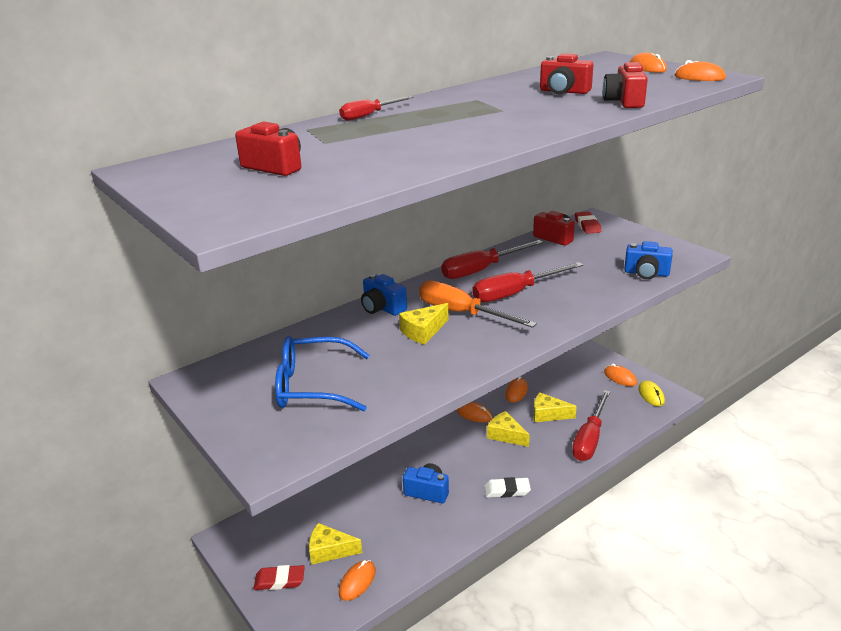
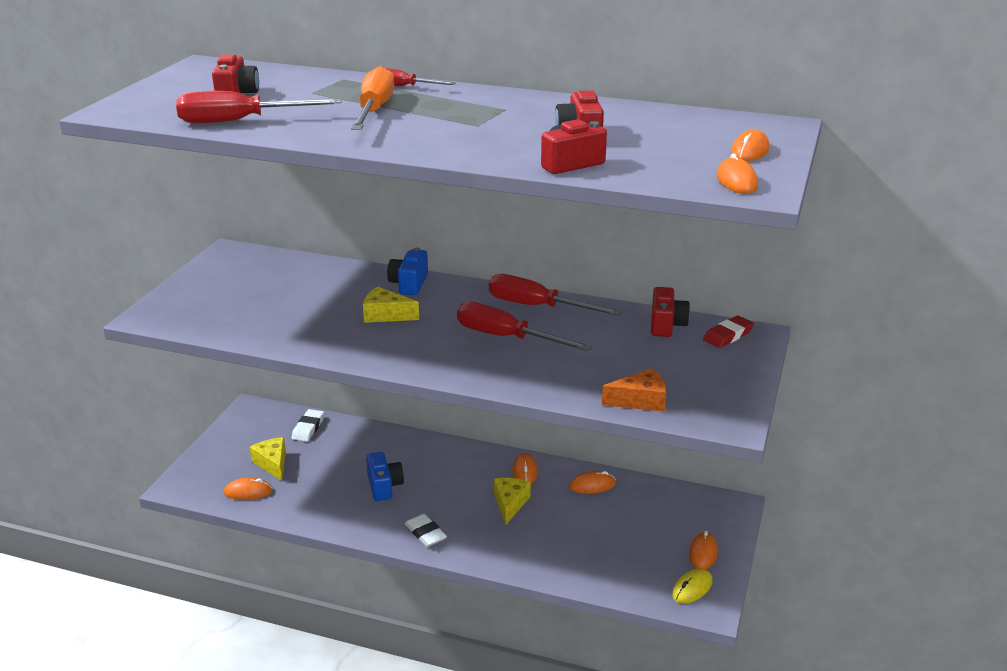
camera: 55 degrees right, 0 degrees up
(279, 580) = (224, 453): red eraser -> none
(300, 509) = (308, 428): none -> white eraser
(312, 386) = (259, 298): blue glasses -> none
(462, 313) = (437, 322): orange screwdriver -> orange screwdriver (374, 110)
(548, 414) = (573, 520): yellow cheese -> none
(590, 439) = (558, 563): red screwdriver -> red screwdriver (240, 121)
(646, 273) = (640, 400): blue camera -> orange cheese

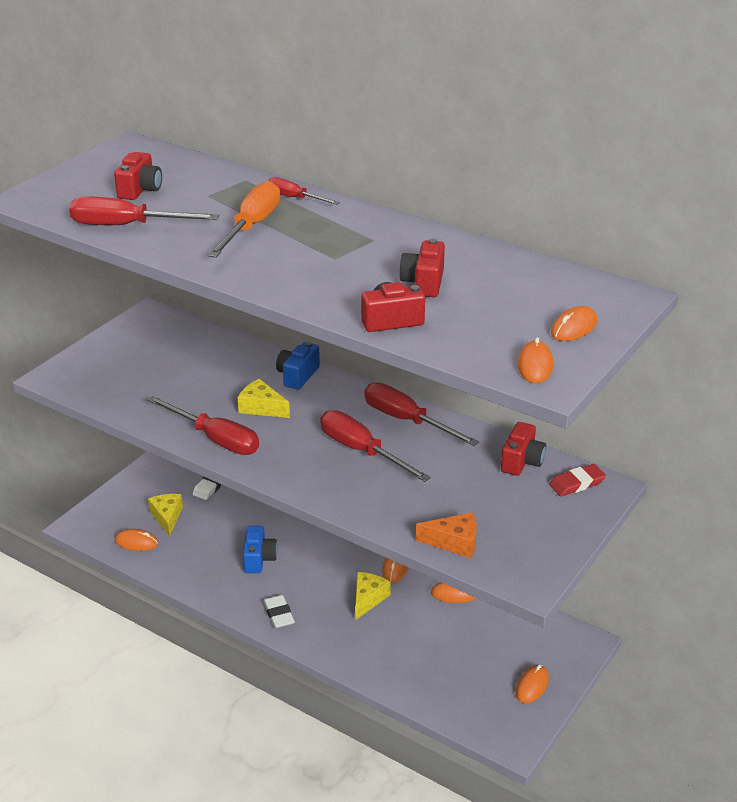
camera: 15 degrees right, 5 degrees up
(351, 348) = (215, 439): none -> red screwdriver
(692, 588) = (505, 720): yellow mouse -> none

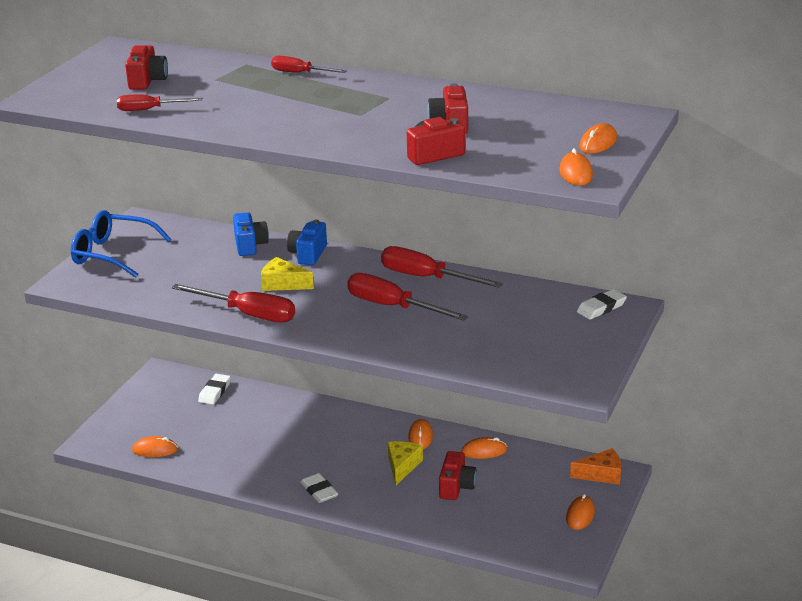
camera: 10 degrees left, 5 degrees down
(110, 349) = (112, 254): none -> blue glasses
(127, 226) = (149, 110): red screwdriver -> red screwdriver, size x0.59
(167, 517) = (179, 424): yellow cheese -> none
(251, 226) = (270, 99): orange screwdriver -> none
(259, 559) = (284, 447): blue camera -> blue camera (250, 245)
(454, 542) = (505, 366): orange cheese -> orange cheese (601, 474)
(522, 461) = (545, 297): red camera -> red camera (456, 487)
(577, 483) = (601, 308): red eraser -> white eraser

